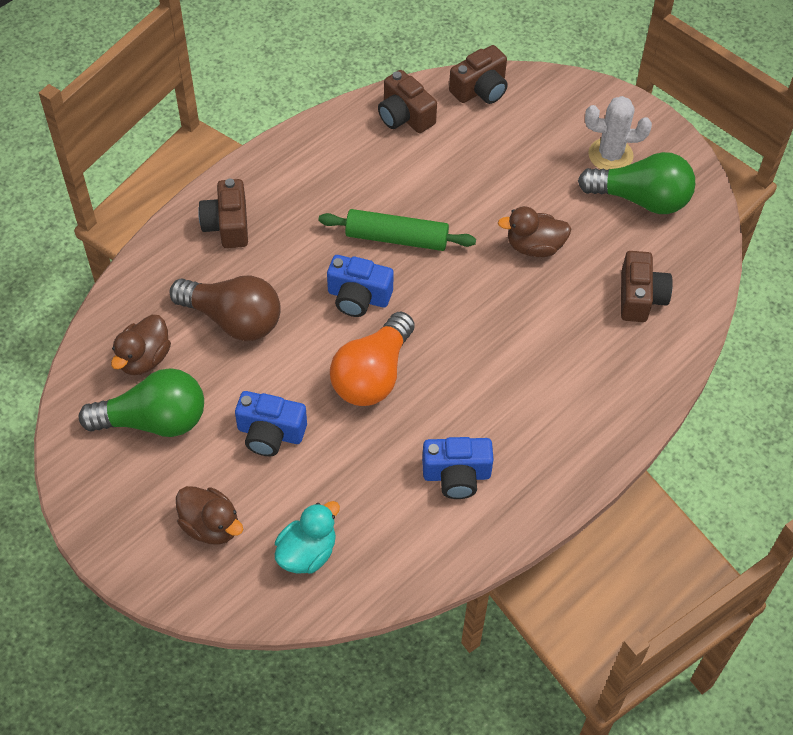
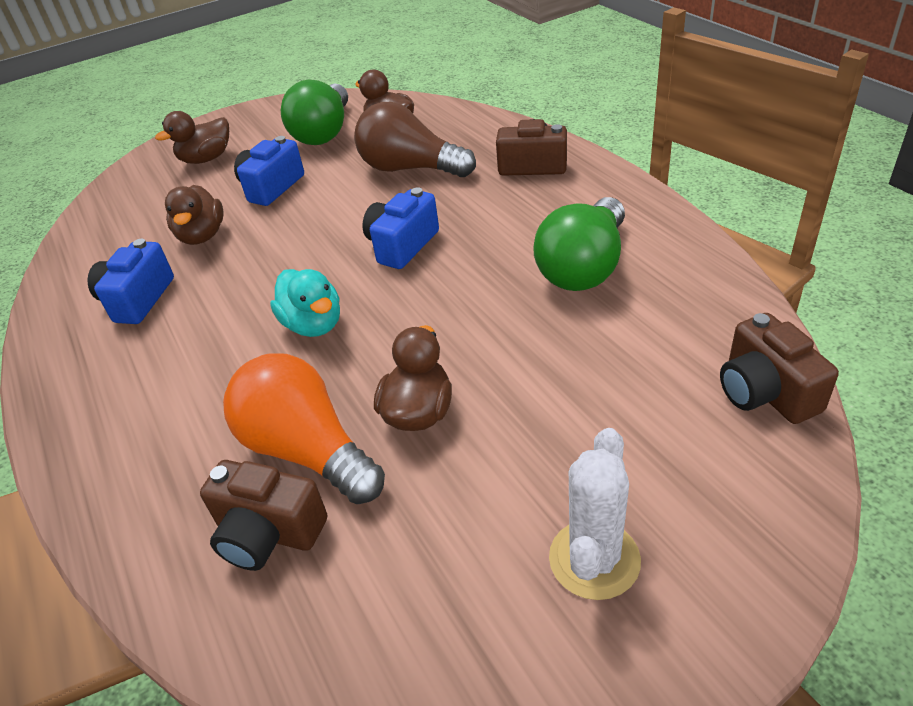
camera: 110 degrees right, 15 degrees down
(233, 319) = (410, 169): brown light bulb -> brown light bulb turned 75 degrees clockwise
(307, 552) = (141, 204): turquoise duck -> turquoise duck (313, 325)
(358, 463) = (202, 236): none -> brown duck
(373, 375) = (295, 250): orange light bulb -> orange light bulb (307, 450)
(396, 238) = (478, 279): green rolling pin -> none
(405, 116) = (700, 302): brown camera -> none
(641, 199) = (475, 588): green light bulb -> green light bulb (584, 267)

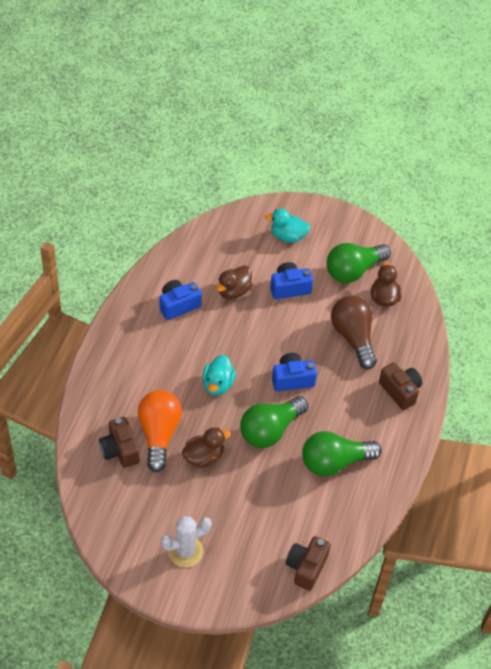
camera: 40 degrees right, 10 degrees up
(206, 159) = (287, 236): brown duck -> turquoise duck
(458, 307) = (270, 430): none -> green light bulb

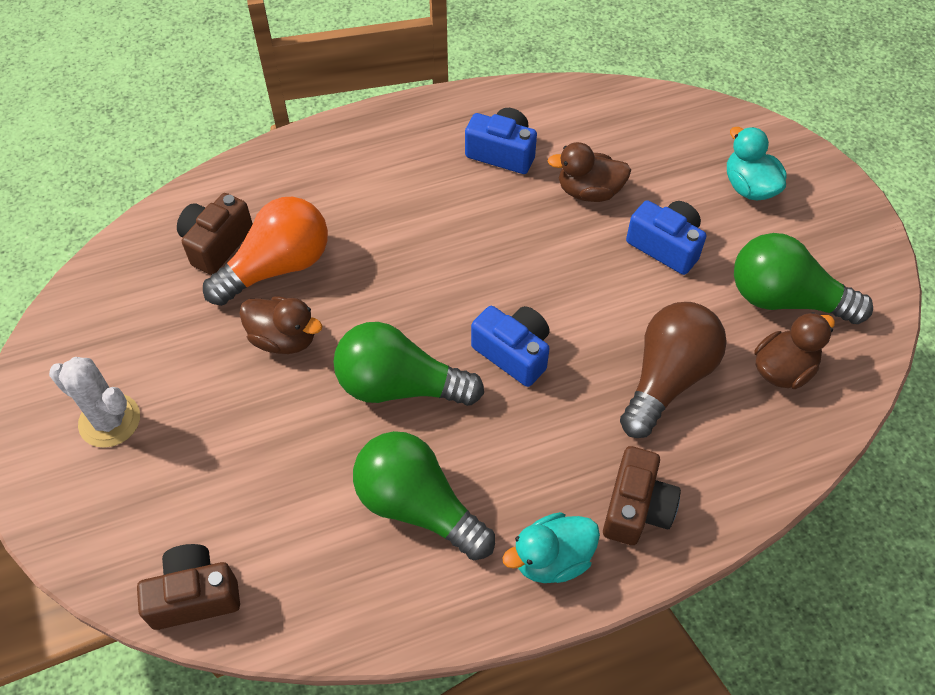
camera: 55 degrees right, 5 degrees up
(217, 385) = (418, 275): turquoise duck -> turquoise duck (552, 559)

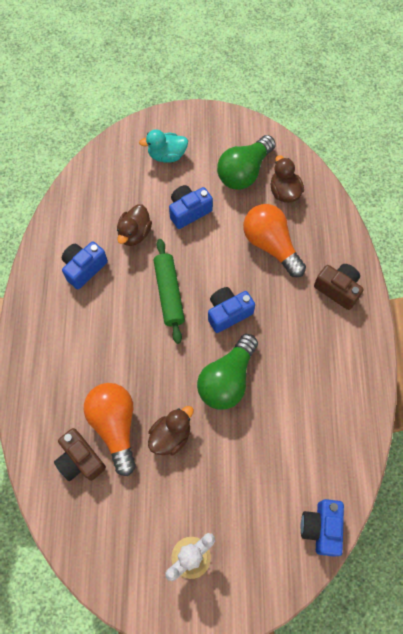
camera: 70 degrees left, 10 degrees up
(195, 595) = (321, 528): brown camera -> blue camera
(417, 505) = (304, 393): green light bulb -> none
(511, 265) = (169, 293): none -> green rolling pin
(552, 559) = (353, 338): turquoise duck -> none
(667, 378) = (271, 245): brown light bulb -> orange light bulb

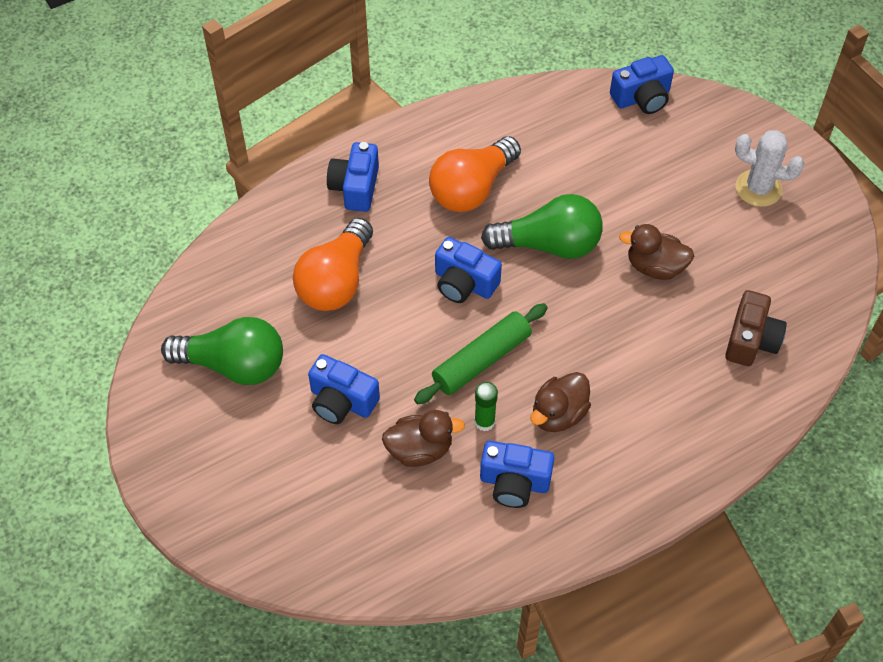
camera: 120 degrees left, 10 degrees down
(115, 426) = (687, 327): orange light bulb -> orange light bulb (472, 189)
(129, 273) = (484, 422): none -> green glue stick
(167, 155) = (260, 480): turquoise duck -> none
(284, 192) = (240, 302): brown duck -> brown duck (558, 414)
(338, 289) = (355, 187): brown camera -> blue camera

